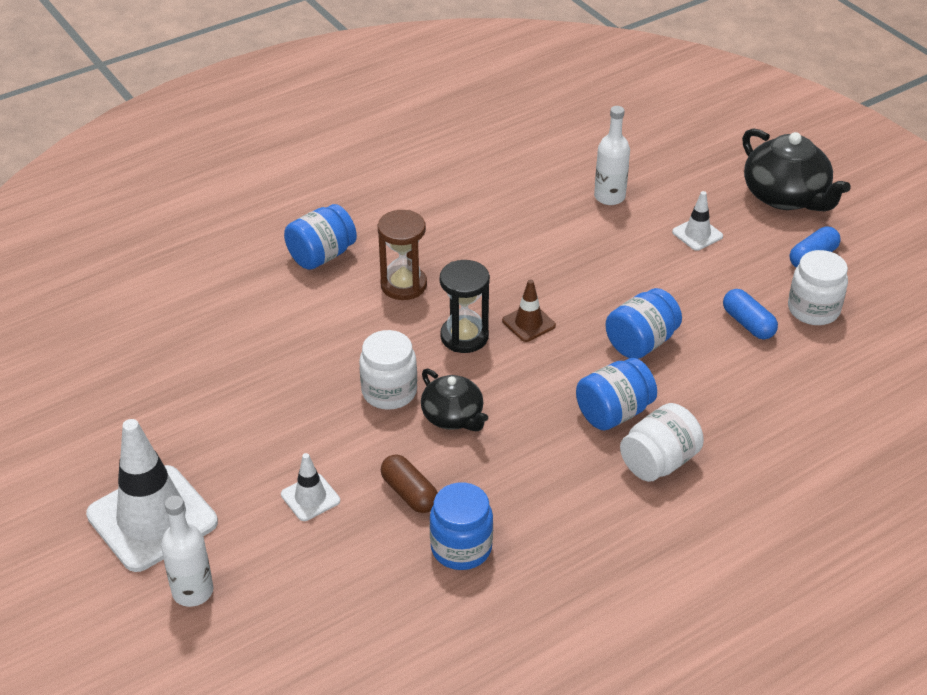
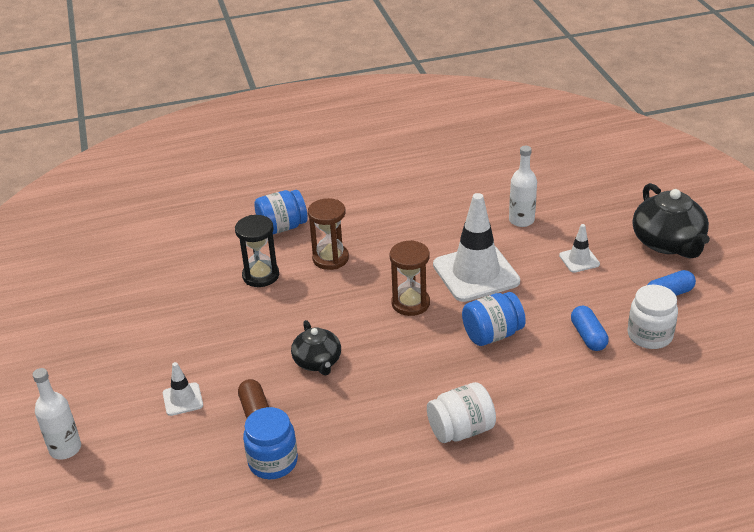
camera: 20 degrees right, 5 degrees down
(152, 518) = (66, 390): white traffic cone -> white traffic cone (476, 273)
(389, 392) = (280, 334): white jar -> none
(464, 337) = (356, 304): black hourglass -> black hourglass (261, 275)
(528, 323) = (410, 303): brown traffic cone -> brown hourglass
(614, 413) = (443, 384): blue jar -> none

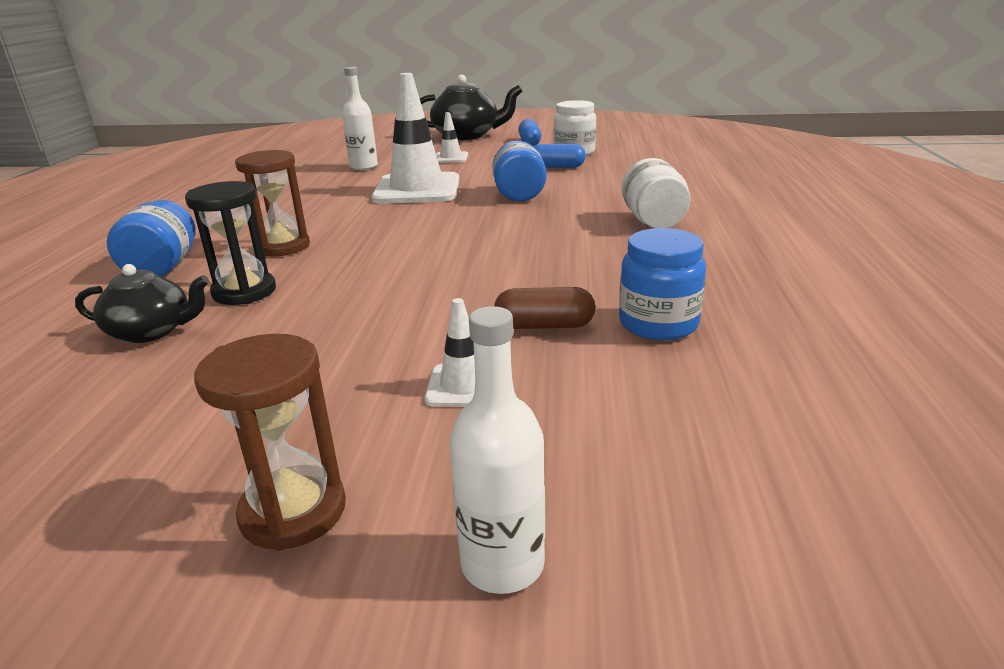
camera: 70 degrees left, 10 degrees down
(318, 362) = (477, 275): black teapot -> black teapot (152, 331)
(410, 303) = (427, 219): brown hourglass -> brown hourglass (293, 511)

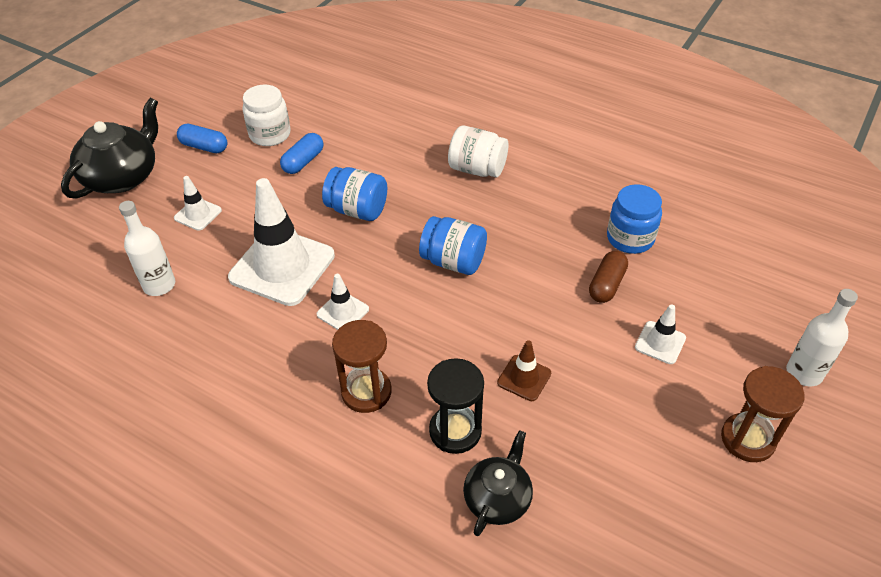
camera: 65 degrees left, 20 degrees up
(163, 267) = (354, 488): blue jar -> blue jar (453, 261)
(338, 309) = (524, 378): none -> brown traffic cone
(379, 218) = (343, 312): none -> white traffic cone

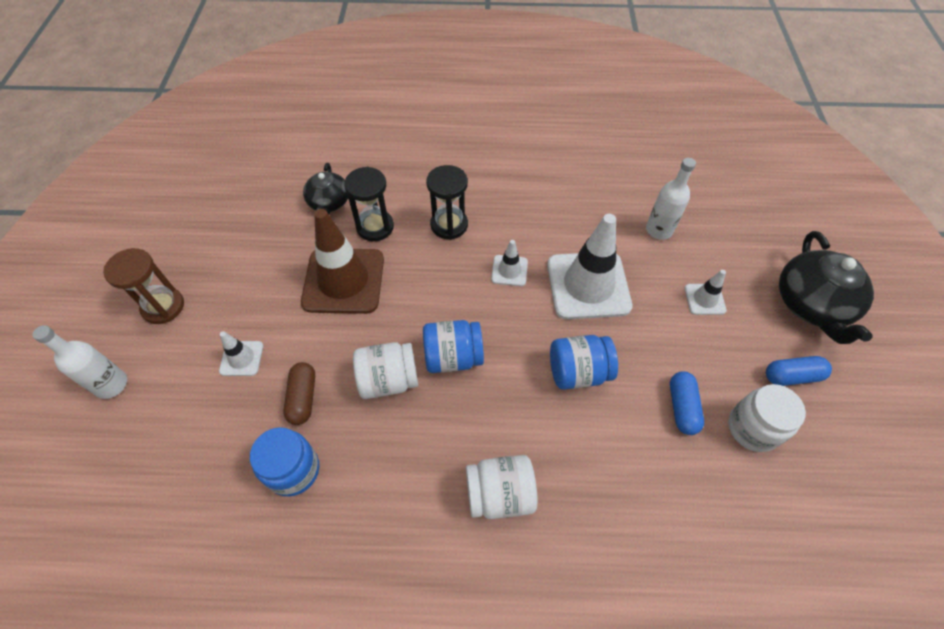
camera: 150 degrees right, 10 degrees up
(366, 392) = (449, 225): brown hourglass -> black hourglass
(522, 267) = (388, 380): none -> white jar
(524, 378) = (343, 281): brown traffic cone -> brown traffic cone, size x2.15

